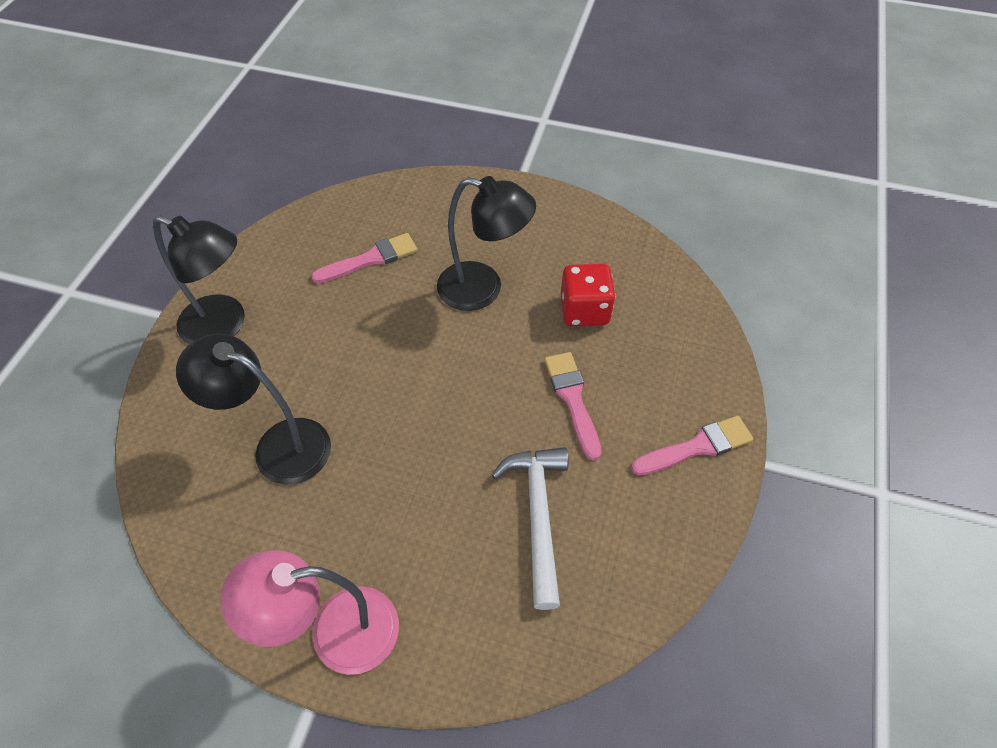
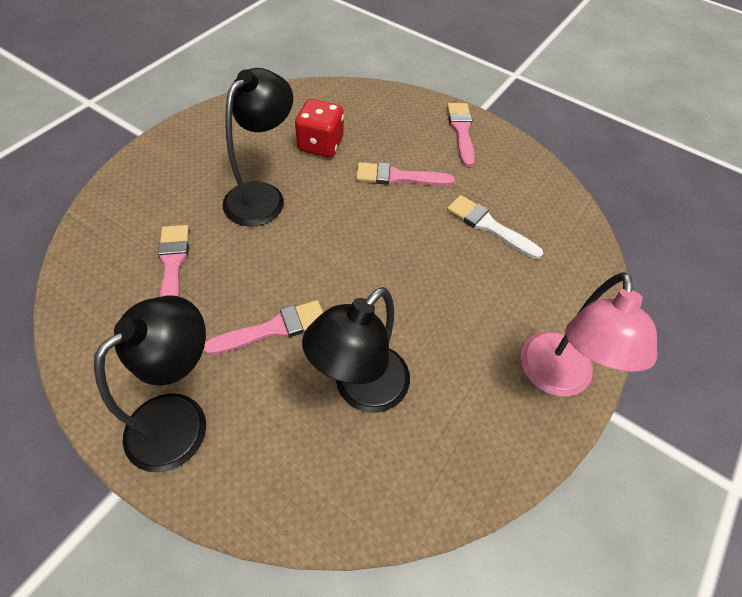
camera: 75 degrees left, 0 degrees up
(326, 355) = (273, 329): none -> pink brush
(538, 516) = (489, 226): white hammer -> white brush

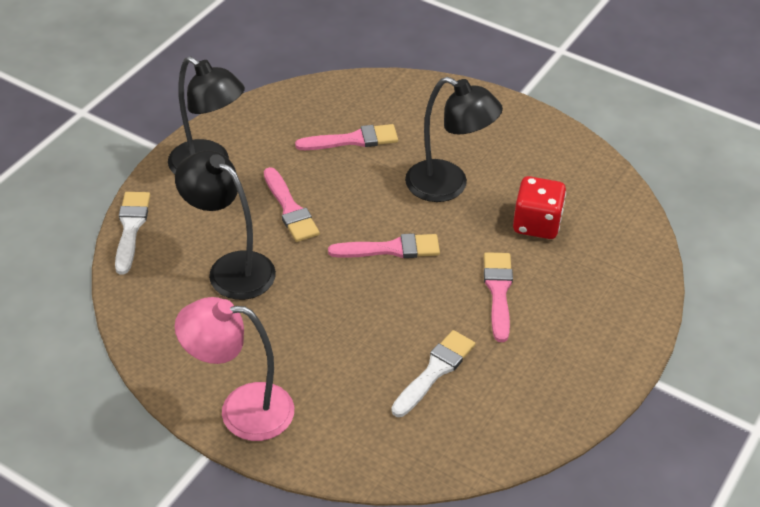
camera: 90 degrees right, 10 degrees down
(281, 517) = (131, 228): none -> white brush
(461, 131) = (597, 354): pink brush -> pink brush (391, 249)

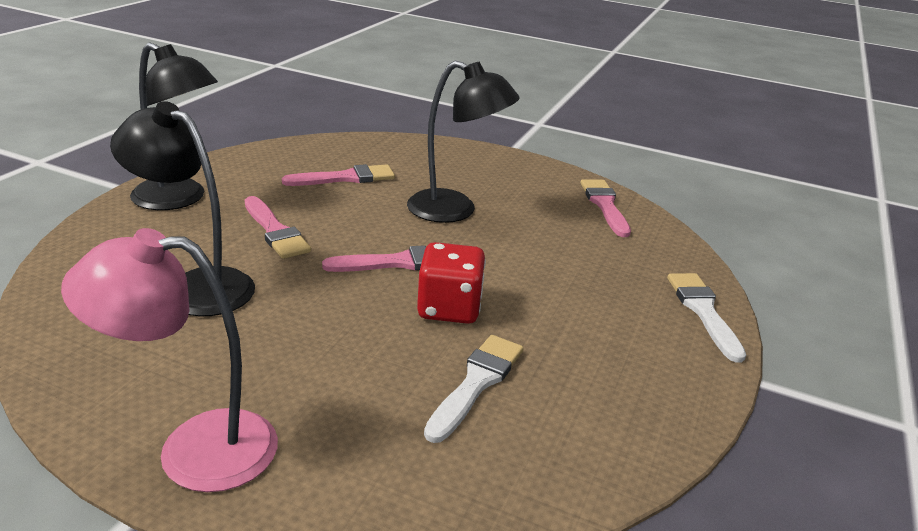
camera: 10 degrees left, 15 degrees down
(131, 228) = (69, 252): white brush -> white brush (703, 311)
(498, 292) = (536, 297): pink brush -> pink brush (605, 205)
(536, 224) = (560, 238): red dice -> red dice (449, 308)

